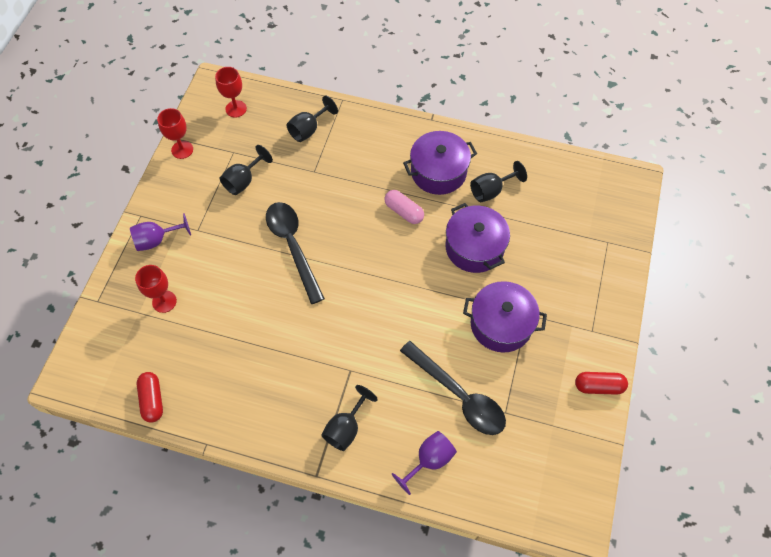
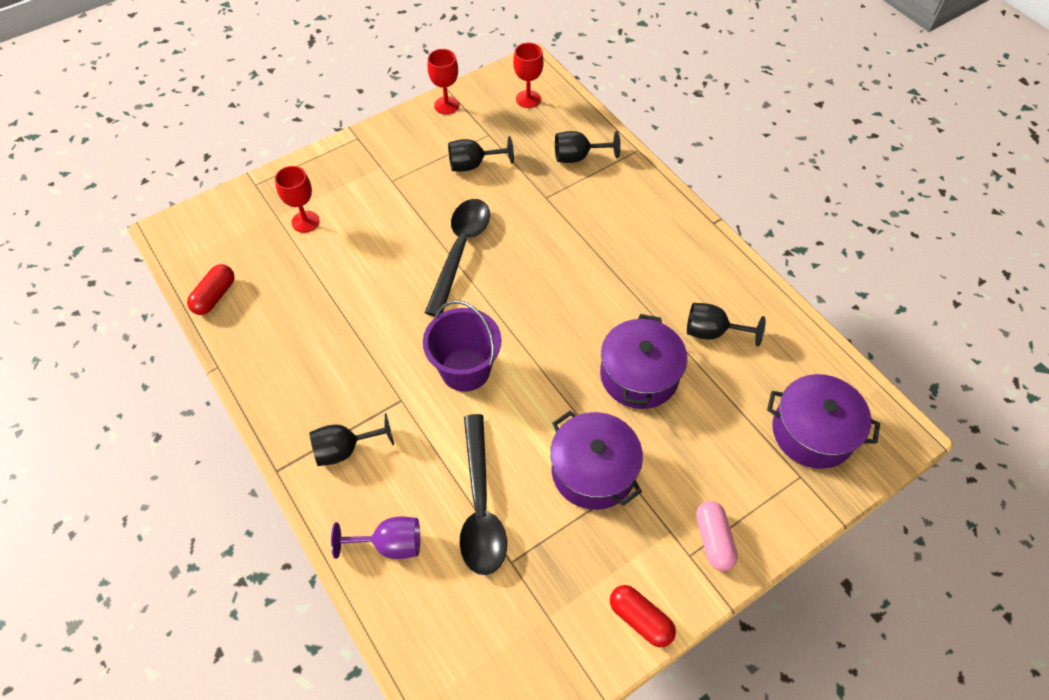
camera: 40 degrees right, 5 degrees down
(157, 240) = (351, 167): purple goblet -> none
(371, 321) = (465, 369): none -> purple bucket
(404, 212) = (598, 291): pink capsule -> pink capsule (713, 540)
(438, 172) = (672, 277): purple pot -> purple pot (812, 432)

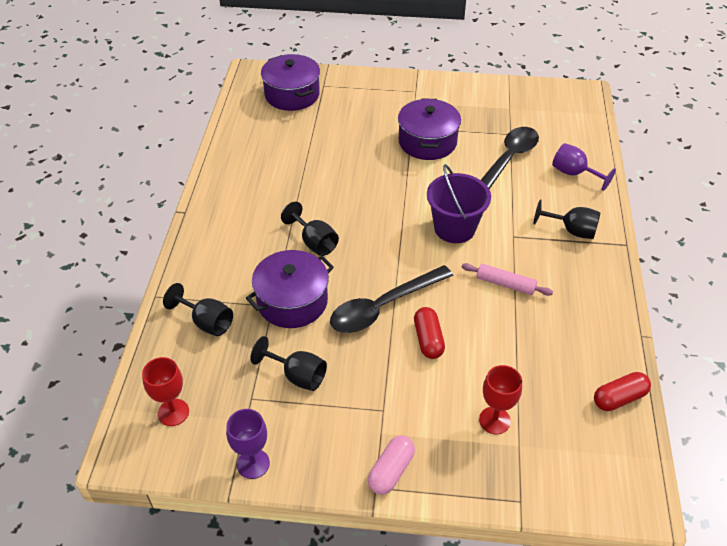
camera: 140 degrees left, 10 degrees down
(372, 339) = (505, 284): none -> pink rolling pin
(446, 105) = (253, 464): red goblet -> purple goblet
(639, 375) = (349, 165): purple pot -> purple pot (292, 301)
(640, 619) = (465, 86): red capsule -> red capsule (428, 339)
(712, 332) = (278, 159): black goblet -> black goblet (314, 242)
(713, 540) = (397, 89): pink capsule -> pink capsule (391, 471)

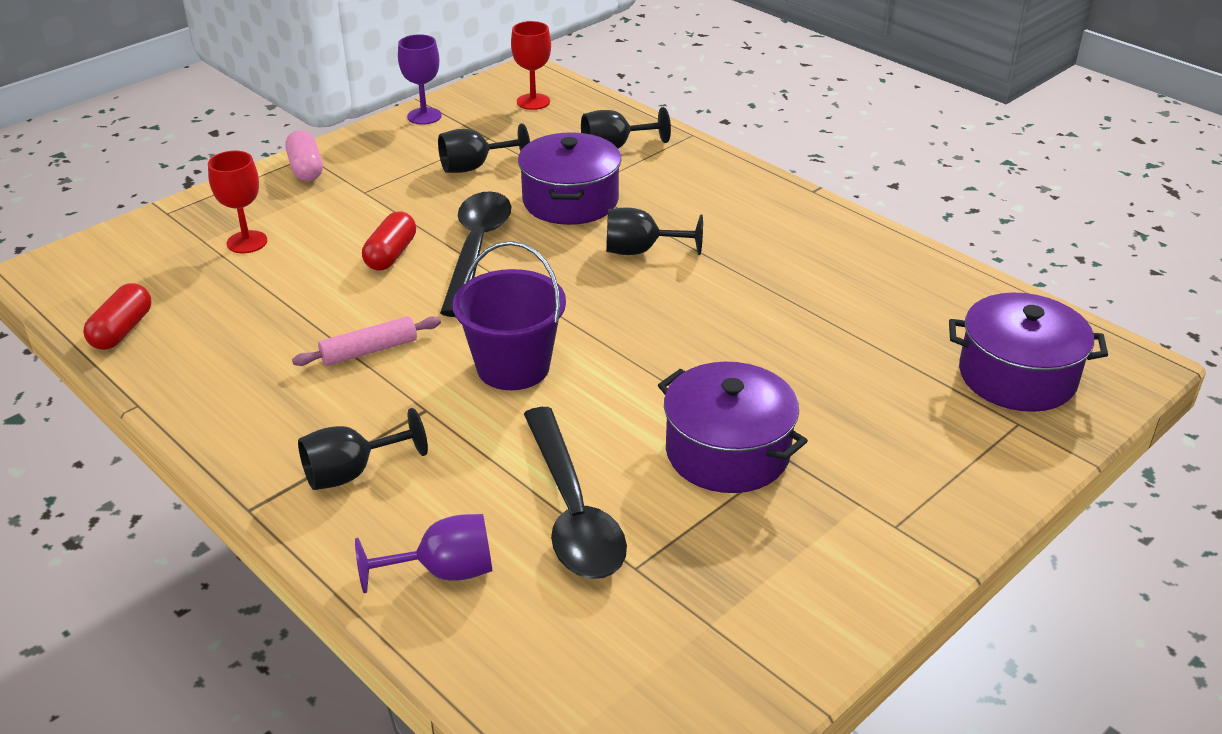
camera: 130 degrees right, 10 degrees down
(428, 339) = (391, 254): red capsule -> red capsule turned 75 degrees clockwise

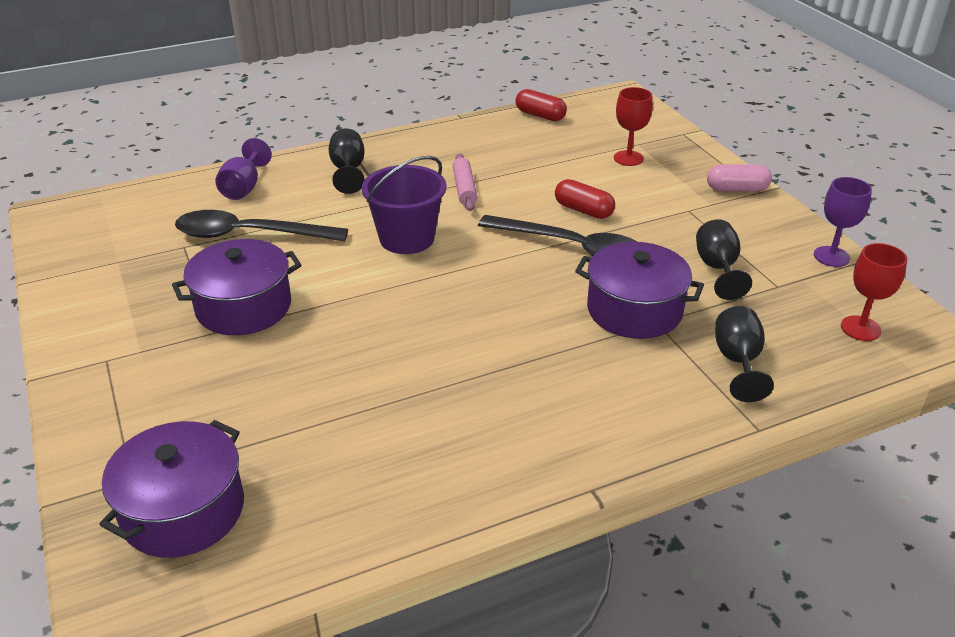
camera: 110 degrees right, 0 degrees up
(641, 251) = (527, 331): black goblet -> none

